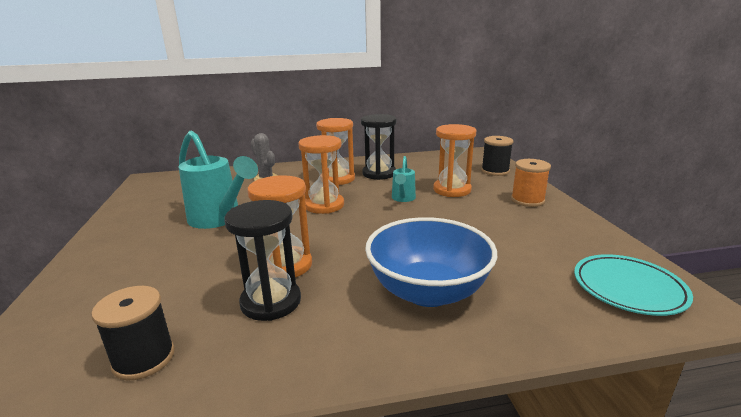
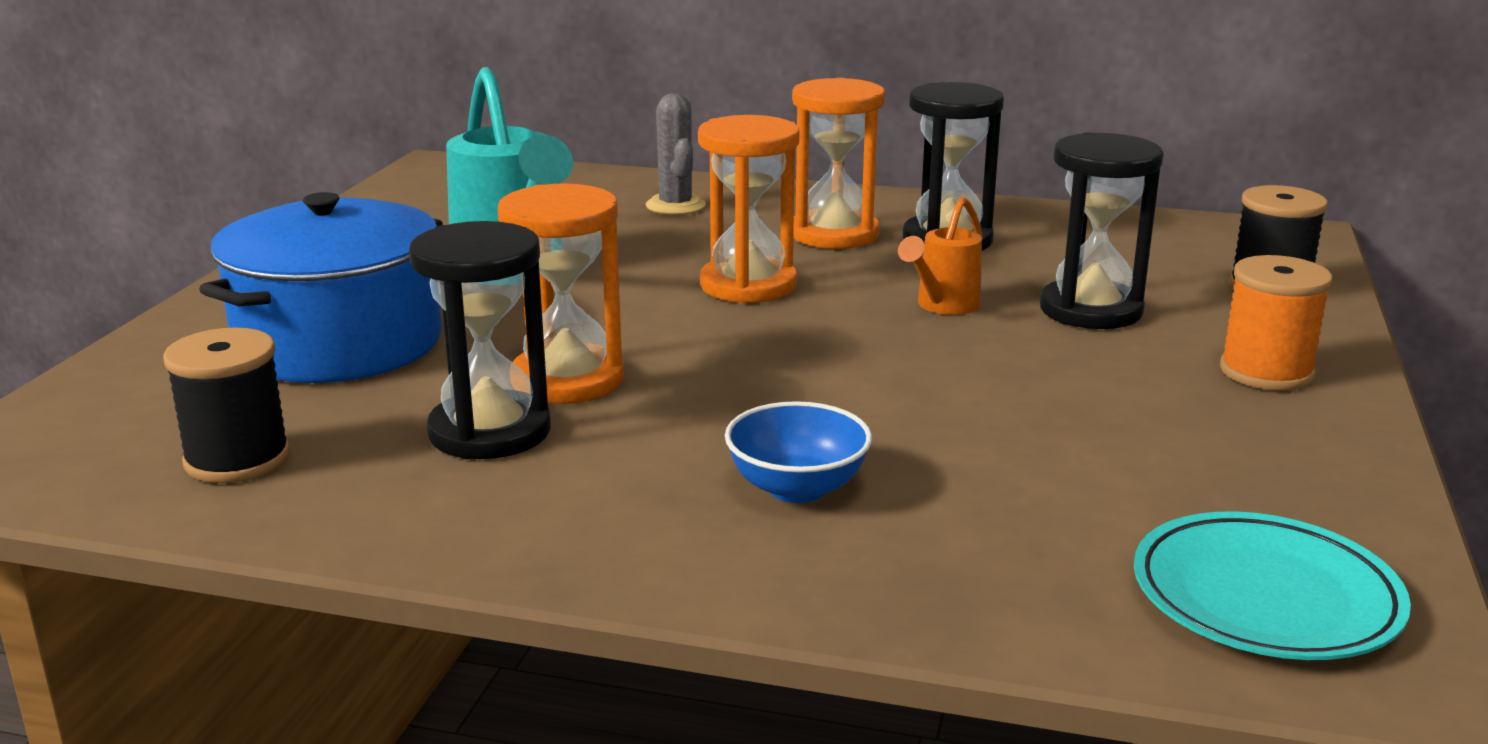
camera: 25 degrees right, 0 degrees up
(158, 274) = (339, 343): none -> blue pot
(403, 199) = (942, 306): turquoise watering can -> orange watering can
(428, 291) = (797, 488): blue bowl -> blue bowl, size x0.52
(452, 190) = (1090, 310): orange hourglass -> black hourglass

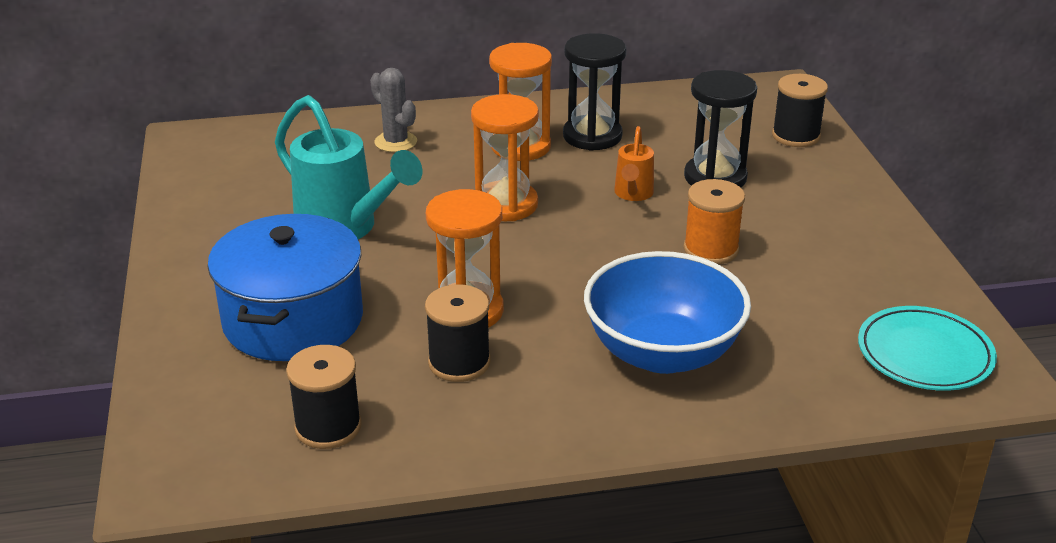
camera: 25 degrees left, 10 degrees up
(490, 432) = (459, 362): black hourglass -> black spool
(797, 488) = (662, 353): blue bowl -> blue bowl, size x1.92
(1266, 372) = (834, 203): orange spool -> orange spool (711, 249)

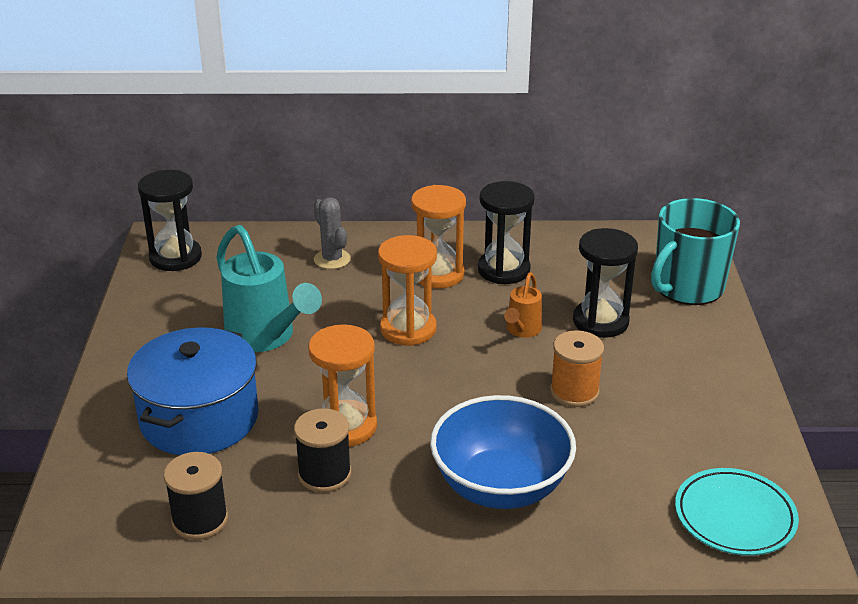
camera: 10 degrees right, 0 degrees up
(211, 156) = (175, 257): none -> black hourglass
(796, 136) = (687, 287): black spool -> turquoise mug

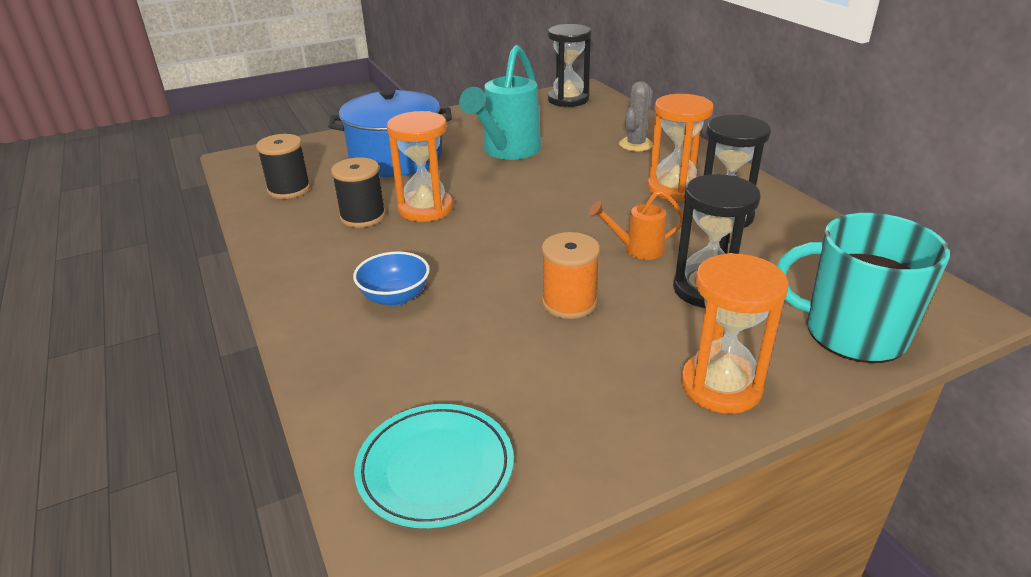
camera: 65 degrees right, 0 degrees up
(408, 329) = (578, 198): orange hourglass -> orange hourglass (721, 386)
(500, 486) = (395, 297): blue bowl -> blue bowl, size x0.52

